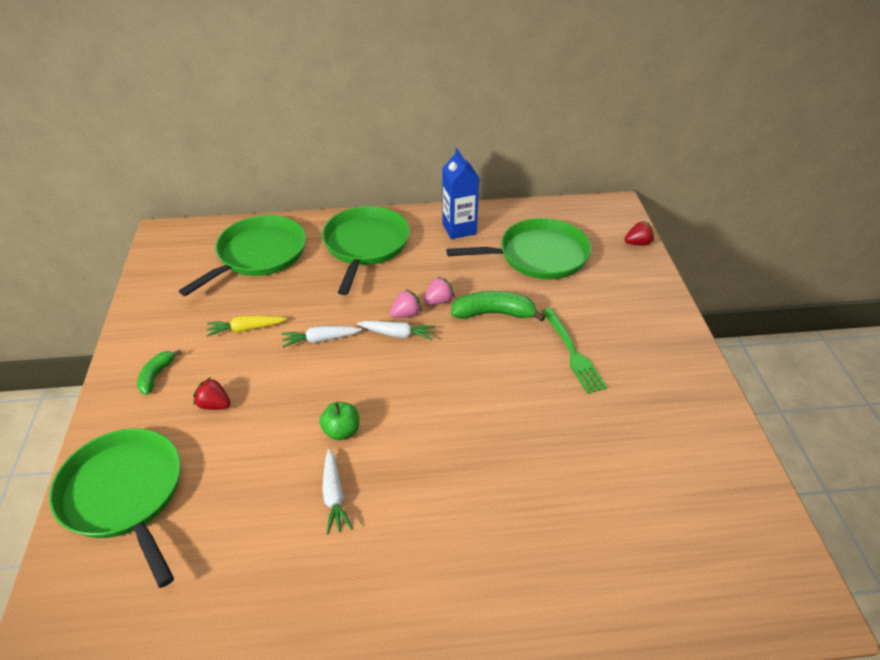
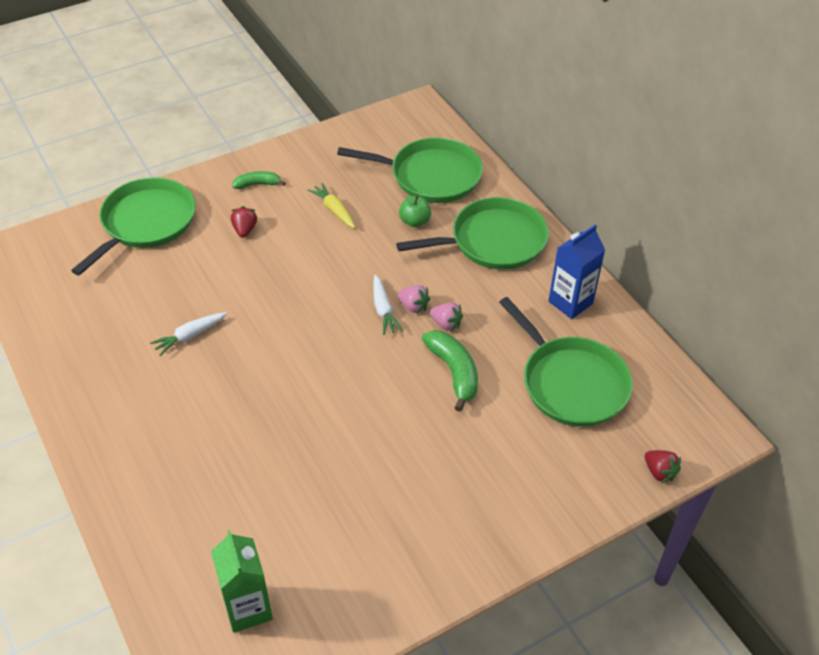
camera: 65 degrees right, 5 degrees up
(320, 340) = (348, 261): white carrot -> none
(341, 431) = (254, 315): green apple -> green apple (414, 221)
(573, 353) = (433, 452): green fork -> none
(705, 538) = (248, 608): none -> green carton

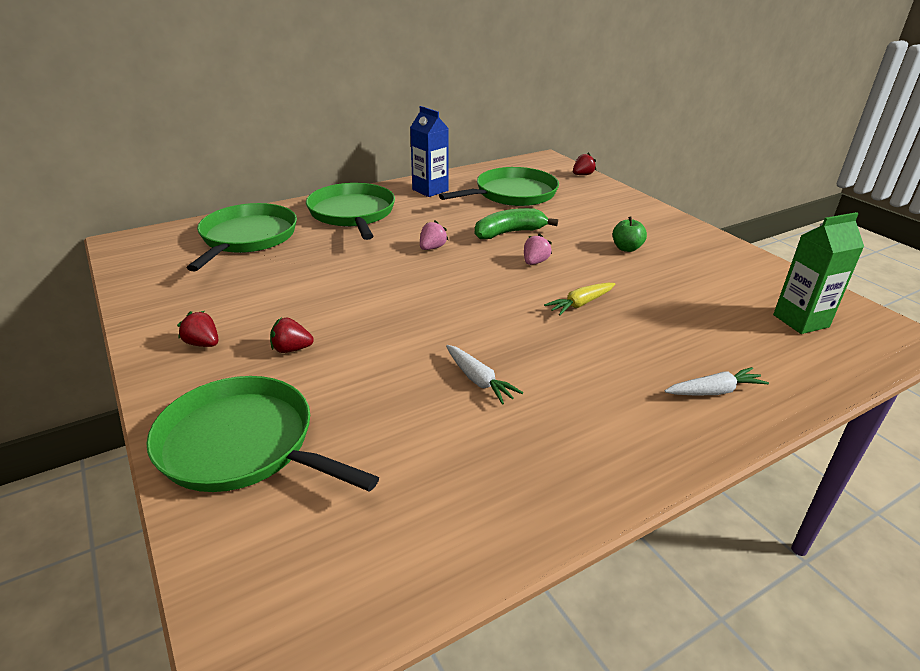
camera: 90 degrees left, 15 degrees down
(257, 184) = (203, 344): green banana -> red strawberry
(334, 210) = (278, 289): yellow carrot -> yellow carrot (580, 304)
(383, 310) = (436, 261): white carrot -> white carrot (714, 391)
(414, 221) = (314, 246): green apple -> green apple (626, 248)
(446, 324) = (454, 234): pink strawberry -> pink strawberry (535, 262)

